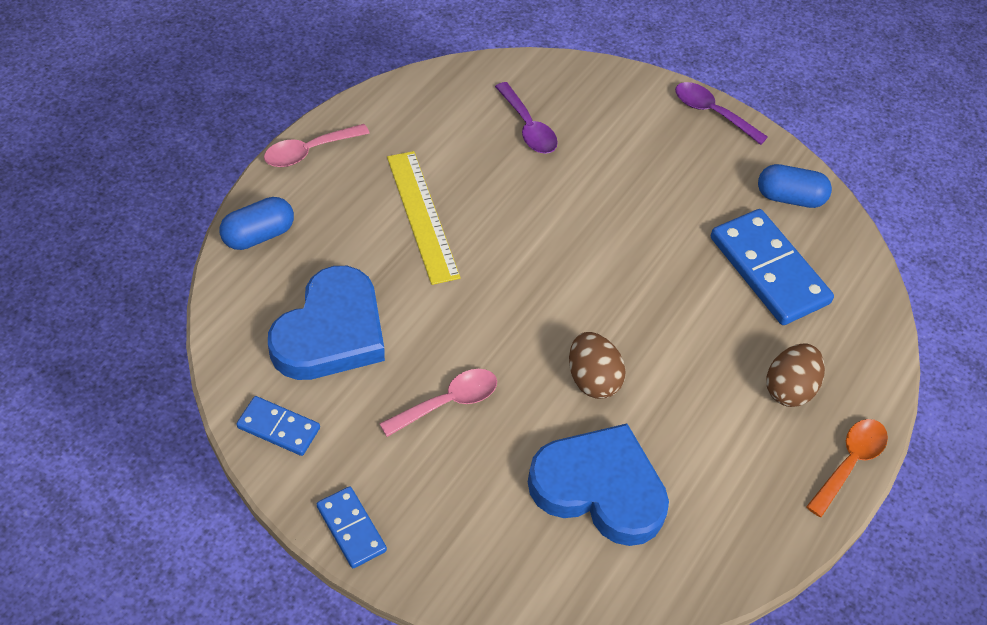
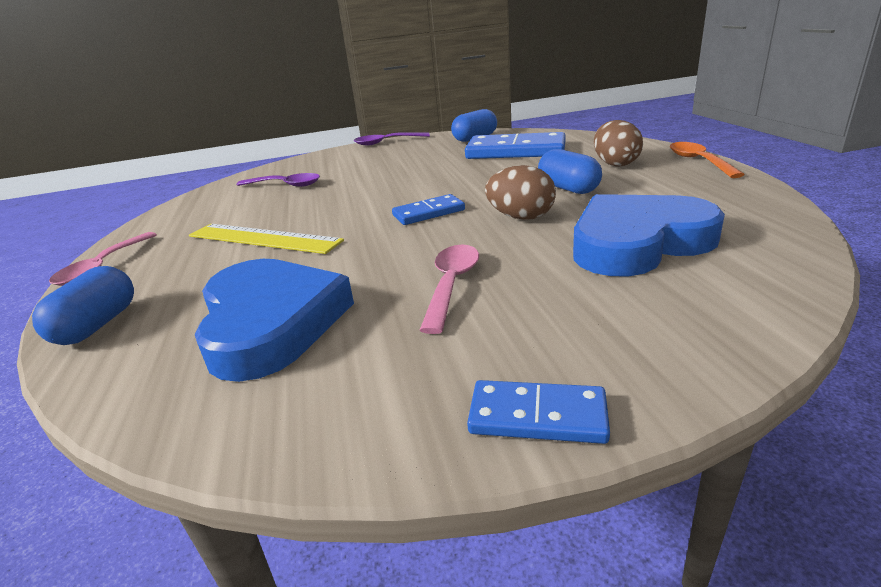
camera: 40 degrees left, 25 degrees down
(278, 428) = (313, 416): blue domino -> blue domino (428, 213)
(687, 381) = (568, 188): none -> blue capsule

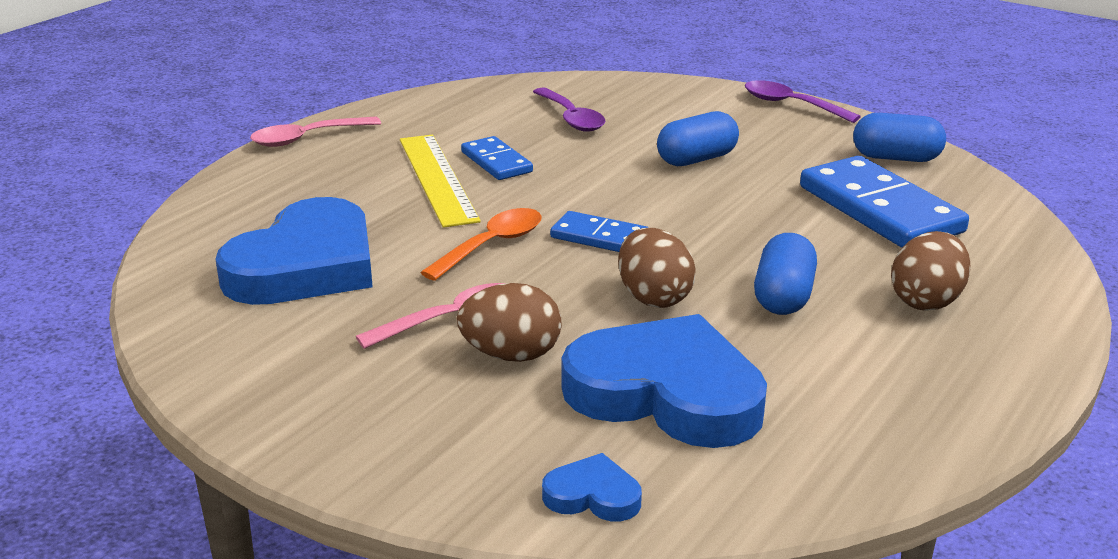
camera: 45 degrees right, 0 degrees up
(97, 325) = (230, 196): blue capsule -> blue capsule (696, 159)
(528, 277) = (511, 355): none -> brown egg
(537, 416) = (299, 436): blue domino -> blue domino (496, 162)
(698, 161) = (1028, 364): orange spoon -> orange spoon (492, 245)
(750, 301) = (593, 495): none -> blue heart

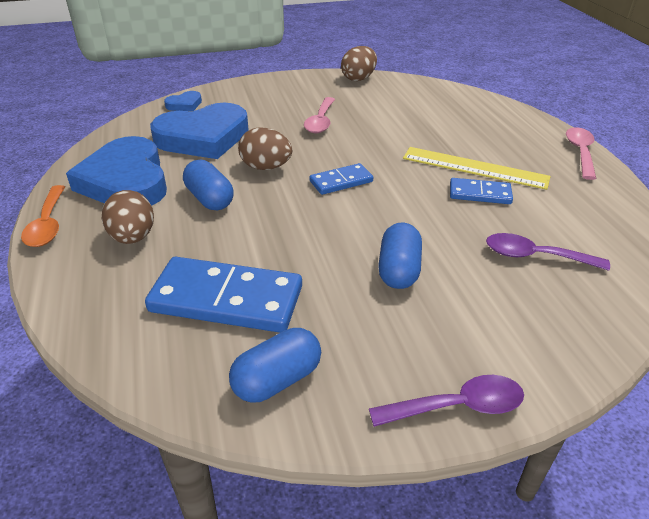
camera: 130 degrees right, 10 degrees up
(305, 266) = (411, 110): blue heart -> blue heart (126, 181)
(492, 245) = (373, 152): orange spoon -> orange spoon (48, 224)
(511, 355) = (278, 122): brown egg -> brown egg (358, 78)

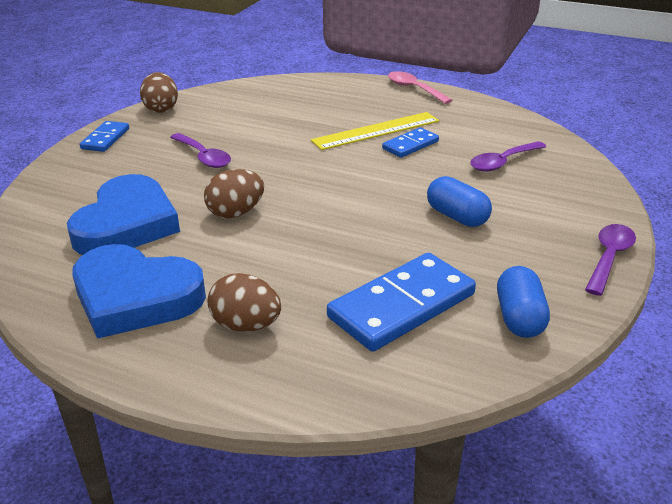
camera: 50 degrees left, 5 degrees down
(48, 224) = (144, 374): orange spoon -> none
(185, 105) = (37, 210): blue heart -> none
(209, 199) = (243, 260): blue capsule -> none
(320, 121) = (203, 157): pink spoon -> purple spoon
(341, 181) = (312, 189): blue domino -> blue domino (105, 139)

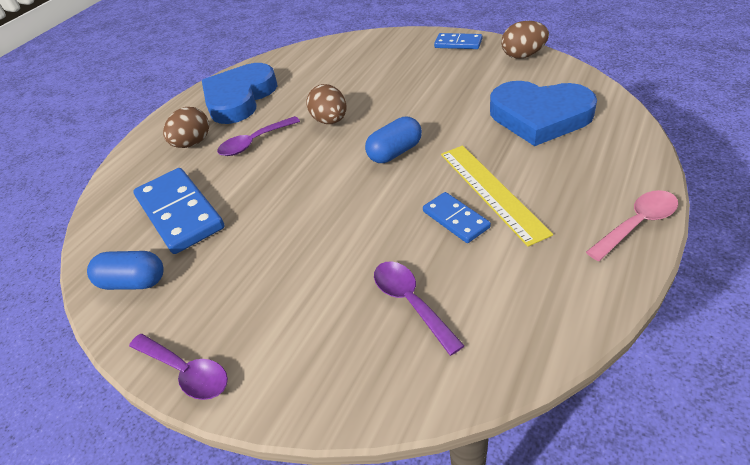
camera: 100 degrees right, 10 degrees up
(126, 224) = (325, 78): blue heart -> blue heart (539, 117)
(203, 157) = (426, 92): purple spoon -> purple spoon (254, 142)
(457, 216) = (295, 251): blue capsule -> blue capsule (395, 152)

